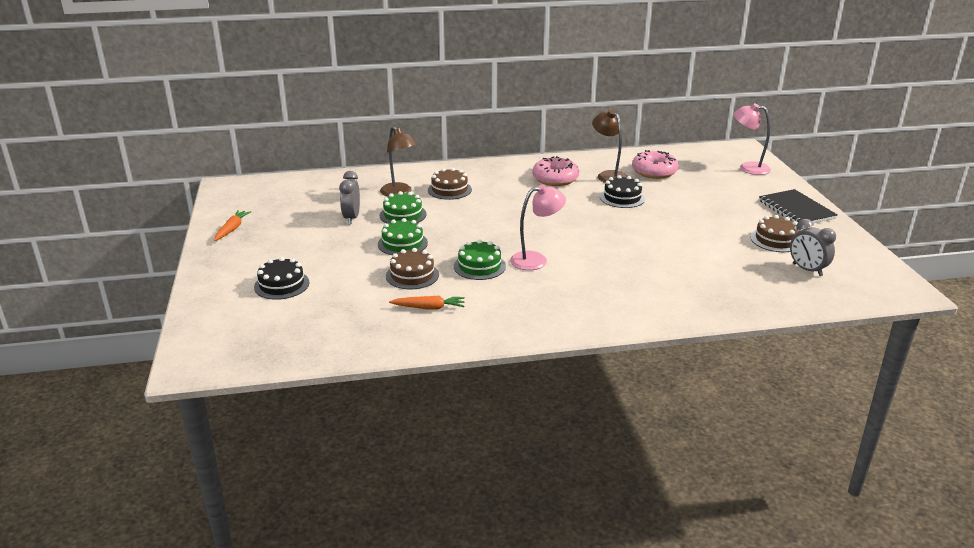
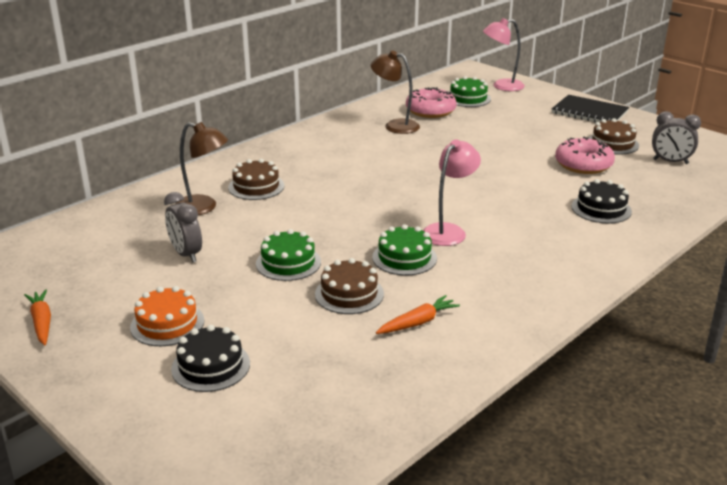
camera: 35 degrees left, 0 degrees up
(290, 253) = (167, 324): none -> orange cake
(403, 215) = (242, 230): green cake -> green cake (468, 98)
(555, 179) = (350, 143): pink donut -> pink donut (583, 165)
(622, 198) = (438, 144): black cake -> black cake (601, 209)

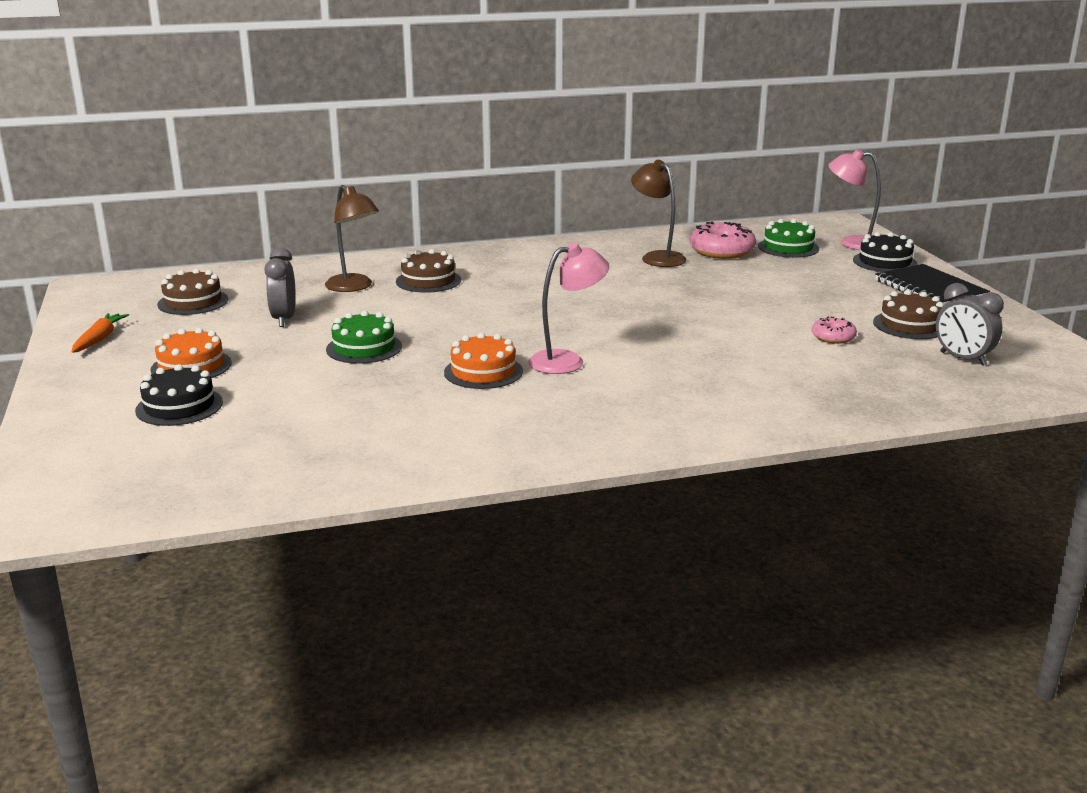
camera: 30 degrees right, 5 degrees down
(349, 294) = (382, 387): brown cake -> brown cake (193, 302)
(404, 258) = (483, 372): green cake -> orange cake
(418, 322) = (412, 427): orange carrot -> none
(583, 165) = (833, 337): pink donut -> pink donut, size x0.55
(601, 209) = (784, 383): black cake -> black cake (885, 262)

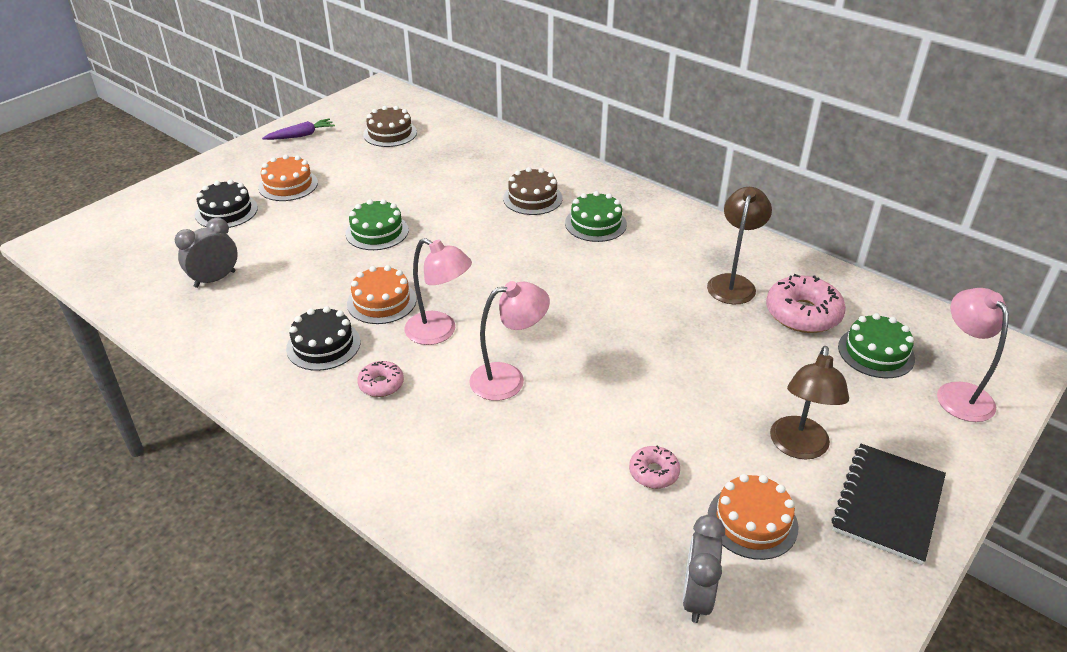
camera: 55 degrees right, 15 degrees up
(99, 339) = (301, 135): orange carrot -> purple carrot
(284, 319) = (395, 178): grey clock -> grey clock (215, 279)
(354, 287) = (483, 175): brown lamp -> brown lamp (798, 447)
(508, 272) = (595, 223): none -> green cake
(607, 399) = (381, 384): none -> pink donut
(668, 353) = (508, 379): none -> pink lamp
(885, 262) = (930, 439): black cake -> black cake (323, 345)
(910, 325) = (752, 521): brown cake -> orange cake

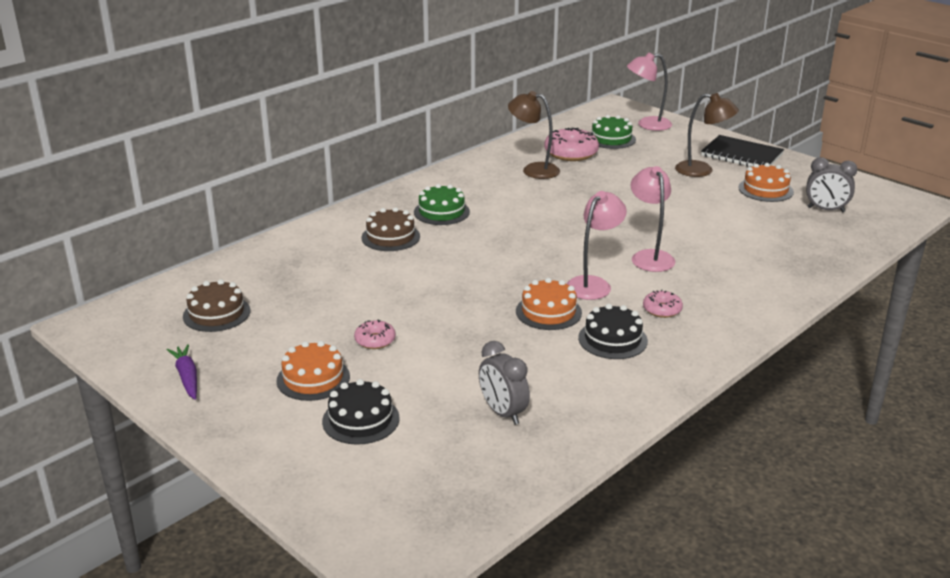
camera: 85 degrees left, 10 degrees down
(377, 232) = (430, 317): green cake -> none
(653, 472) = (734, 213): pink donut -> pink donut (375, 340)

